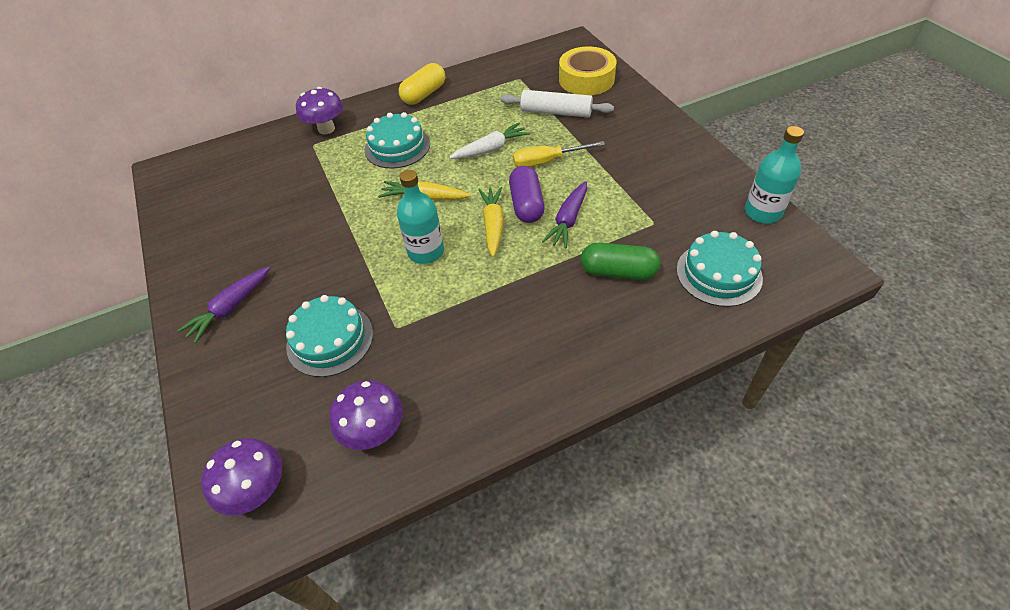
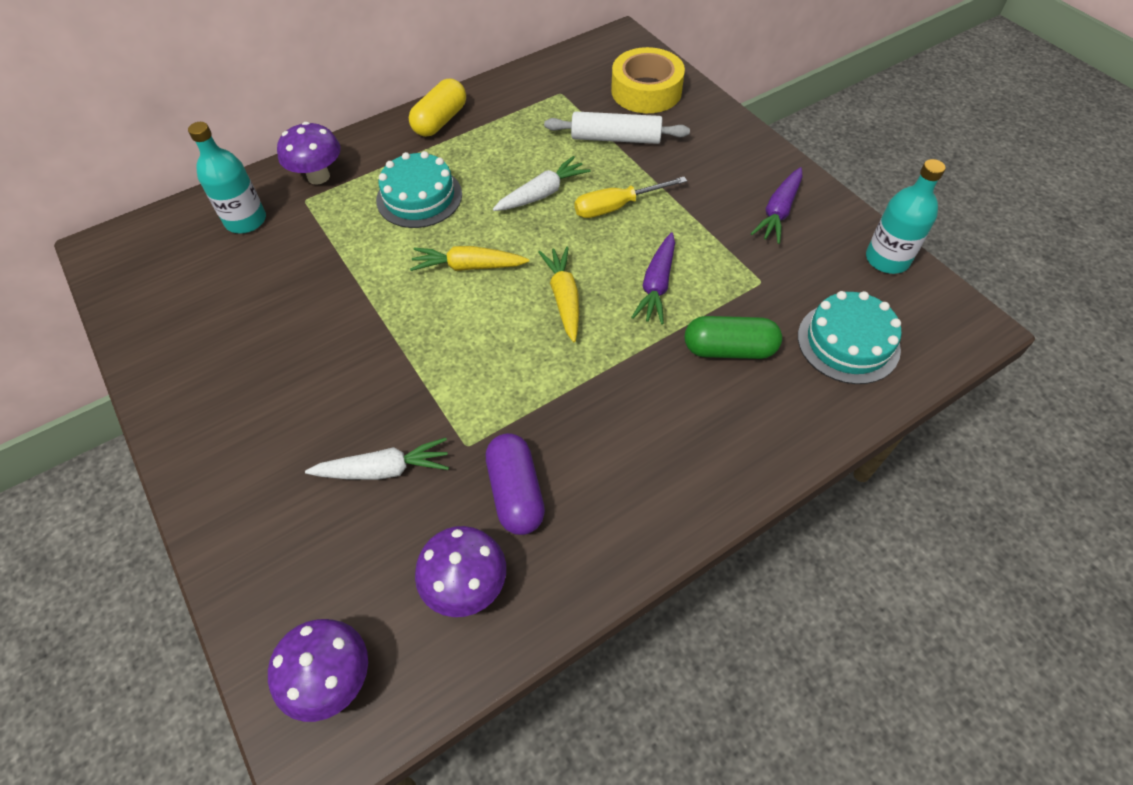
camera: 10 degrees left, 5 degrees up
(230, 308) = (242, 438): purple carrot -> purple carrot (778, 212)
(330, 339) = (384, 469): turquoise cake -> white carrot
(426, 252) = (485, 340): turquoise bottle -> turquoise bottle (246, 220)
(526, 205) = (601, 267): purple capsule -> purple capsule (516, 492)

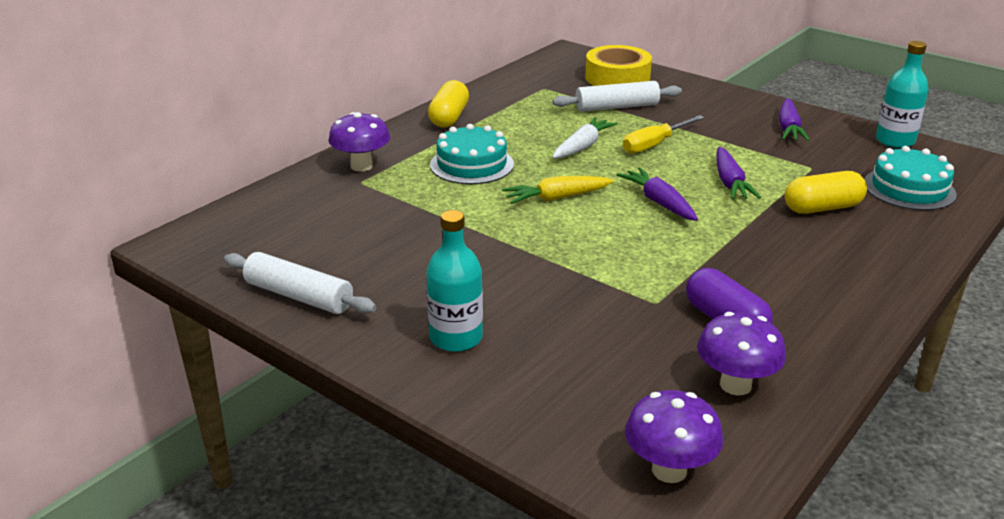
camera: 20 degrees left, 25 degrees down
(163, 346) = (299, 296): none -> white rolling pin
(246, 220) = (312, 203): turquoise bottle -> turquoise bottle (456, 338)
(384, 469) = (594, 331): white carrot -> none
(564, 298) = (659, 202): yellow carrot -> purple carrot
(729, 349) = (822, 208): green capsule -> yellow capsule

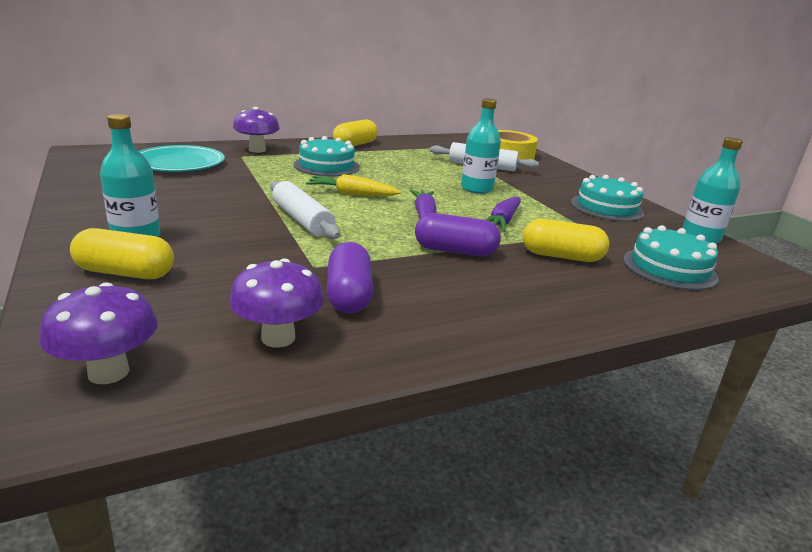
camera: 25 degrees right, 5 degrees down
(299, 296) = (93, 190): white rolling pin -> white rolling pin (302, 220)
(314, 219) = (179, 163): none -> turquoise plate
(518, 379) = (125, 273): none -> yellow capsule
(582, 146) = (420, 177): white carrot -> none
(654, 144) = (476, 188): yellow screwdriver -> turquoise bottle
(739, 236) = (455, 251): none -> purple capsule
(788, 128) = (607, 207): purple carrot -> turquoise cake

